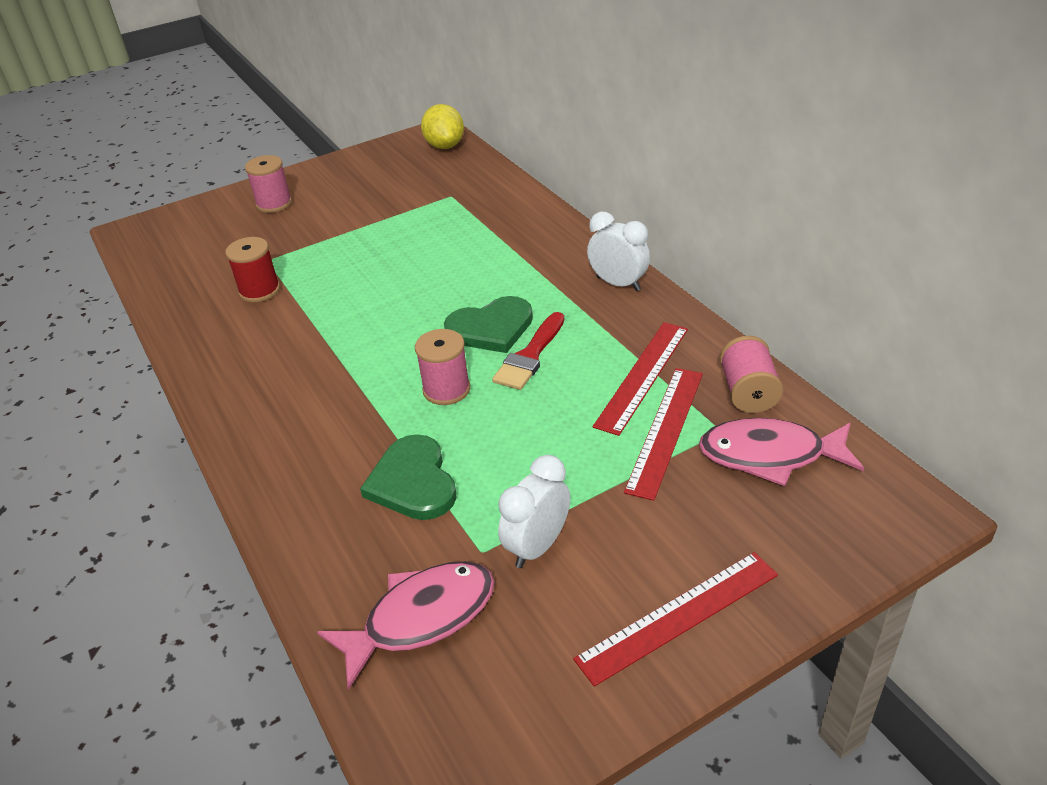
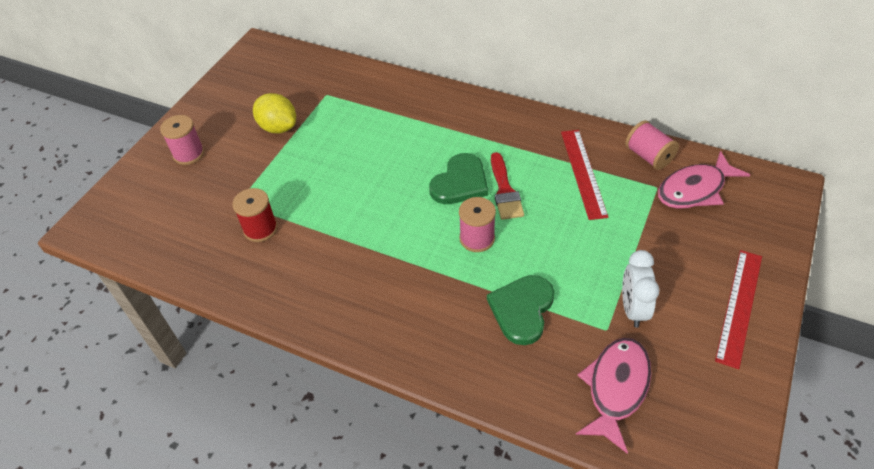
camera: 35 degrees left, 10 degrees up
(413, 482) = (522, 310): green heart -> green heart turned 75 degrees clockwise
(445, 146) = (277, 55): yellow lemon -> yellow lemon (278, 127)
(618, 284) = (507, 116): white clock -> none
(665, 430) = (629, 201): red ruler -> none

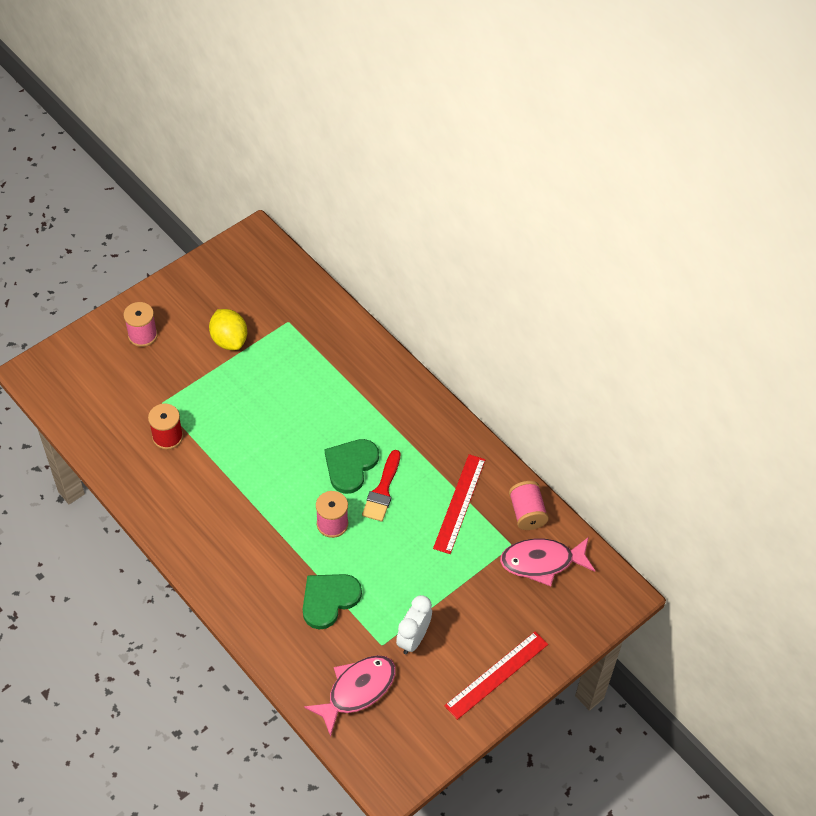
camera: 20 degrees right, 5 degrees up
(460, 182) = (350, 466): green heart -> green heart turned 150 degrees clockwise

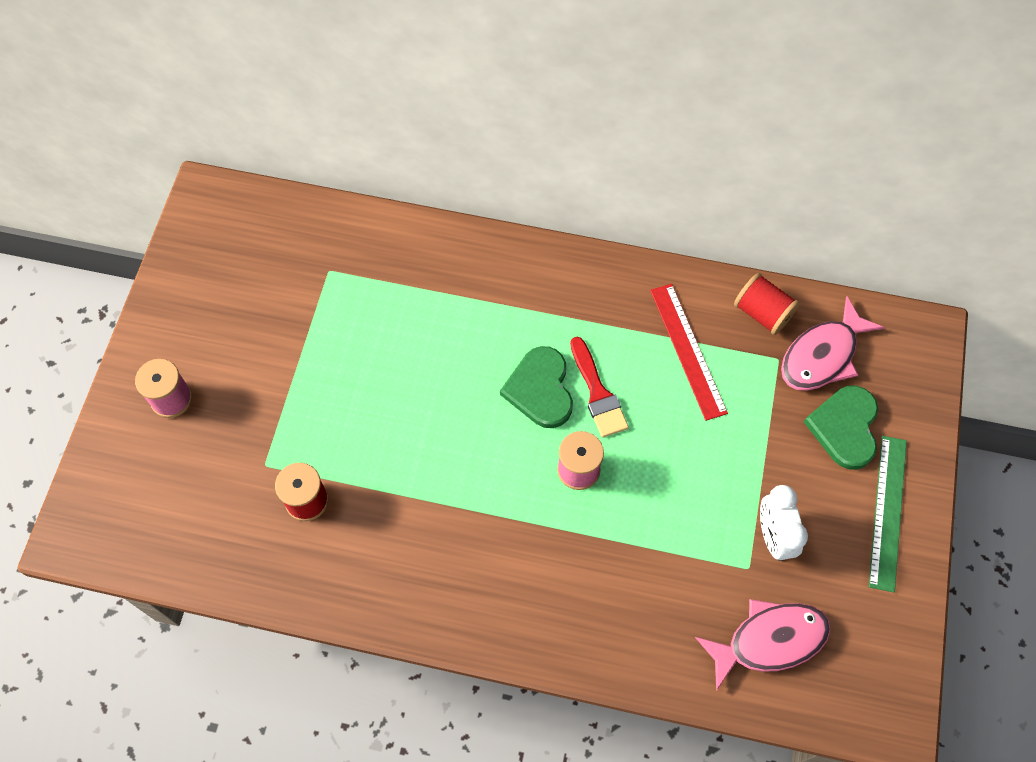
camera: 35 degrees left, 10 degrees up
(229, 340) = (280, 336): yellow lemon -> none
(329, 600) = (650, 559): green heart -> green heart (845, 427)
(357, 690) = (769, 641): pink fish -> pink fish turned 60 degrees clockwise
(496, 675) = (887, 512): red ruler -> green ruler
(527, 513) = (762, 313): pink spool -> red spool

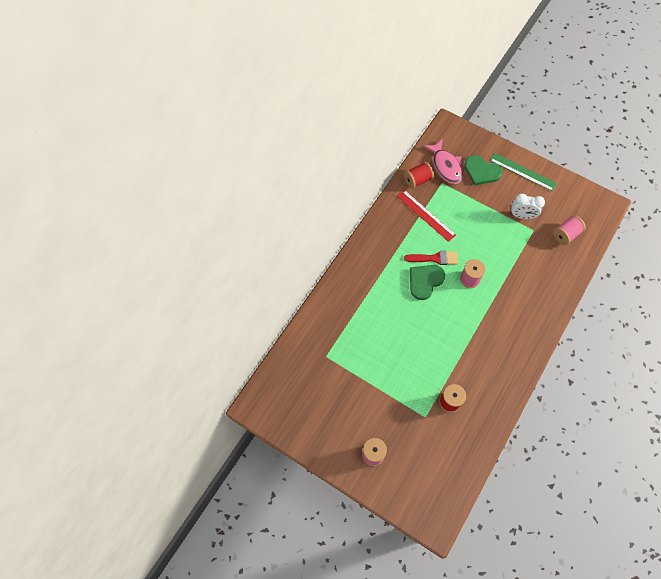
camera: 70 degrees left, 0 degrees up
(540, 389) = (425, 281): green heart -> green heart turned 120 degrees clockwise
(688, 350) = (426, 215): red ruler -> red ruler turned 45 degrees clockwise
(769, 641) = (565, 234): pink fish -> pink spool

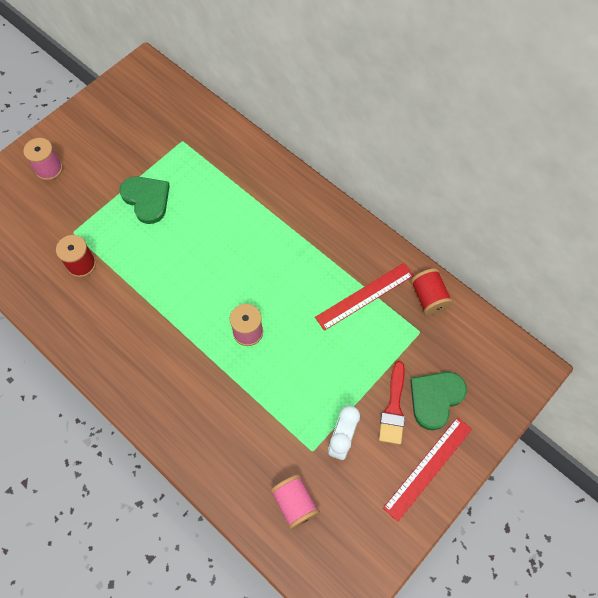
camera: 100 degrees right, 0 degrees up
(425, 281) = (257, 272): green heart -> green heart (146, 199)
(434, 258) = (290, 292): red brush -> red brush (393, 408)
(445, 166) = (451, 345): pink fish -> none
(522, 172) = (428, 468): green ruler -> red ruler

